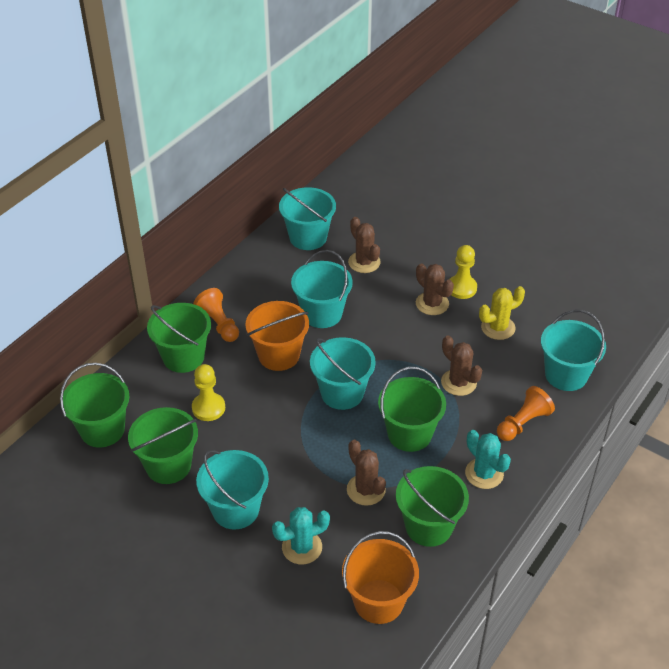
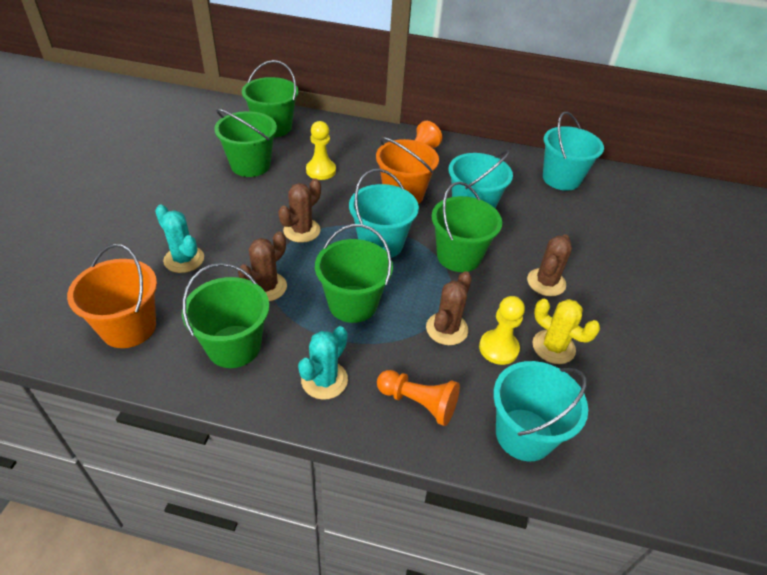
camera: 65 degrees right, 0 degrees up
(183, 357) = (369, 146): green bucket -> green bucket (459, 256)
(235, 509) = (216, 210): turquoise bucket -> none
(364, 262) = (561, 221): brown cactus -> brown cactus (302, 230)
(461, 288) = (589, 302): yellow pawn -> yellow pawn (498, 348)

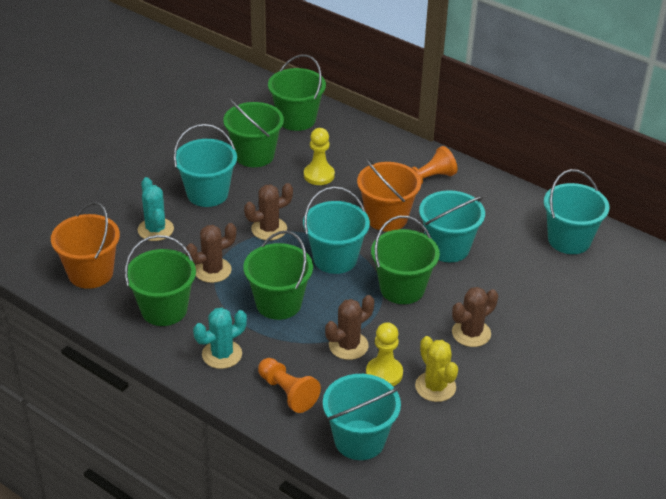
camera: 25 degrees right, 5 degrees down
(222, 210) = (207, 194): none -> turquoise bucket

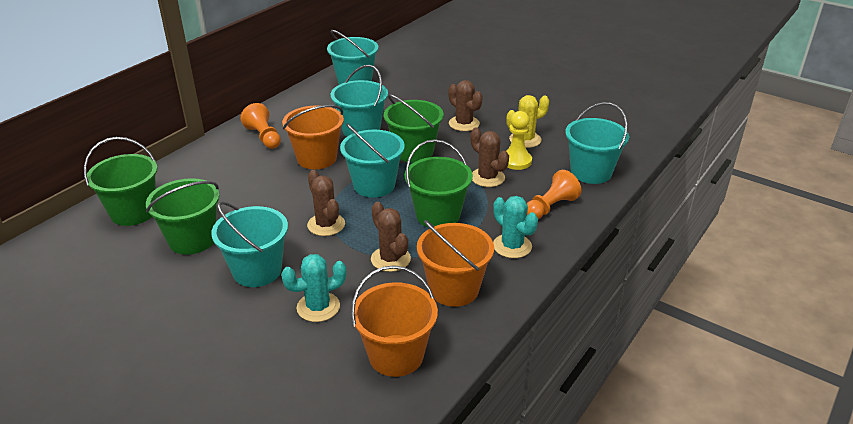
camera: 90 degrees left, 5 degrees down
(164, 309) = (454, 289): green bucket -> orange bucket
(319, 175) = (242, 196): yellow pawn -> none

